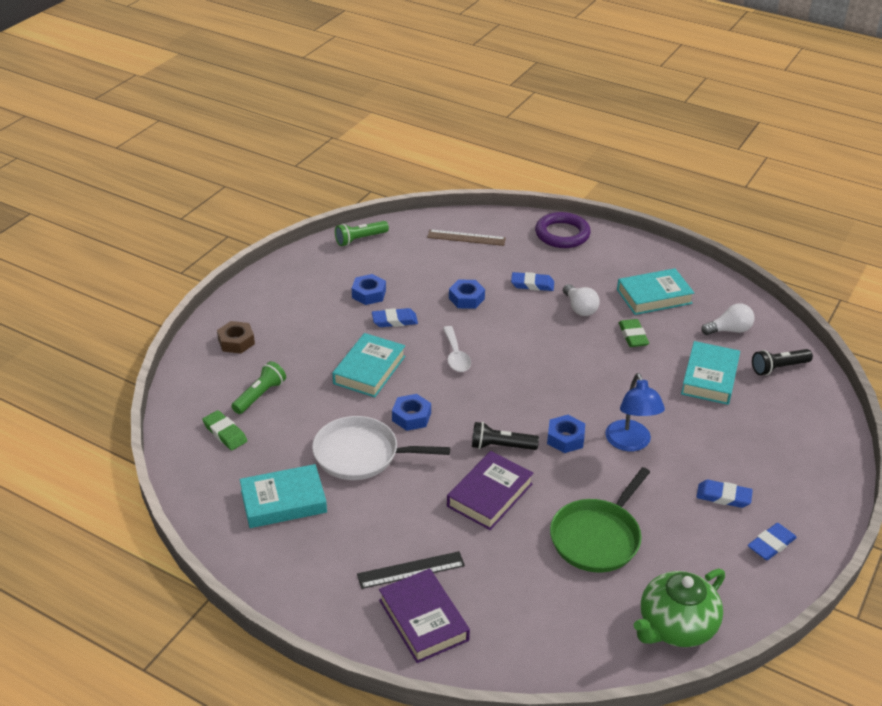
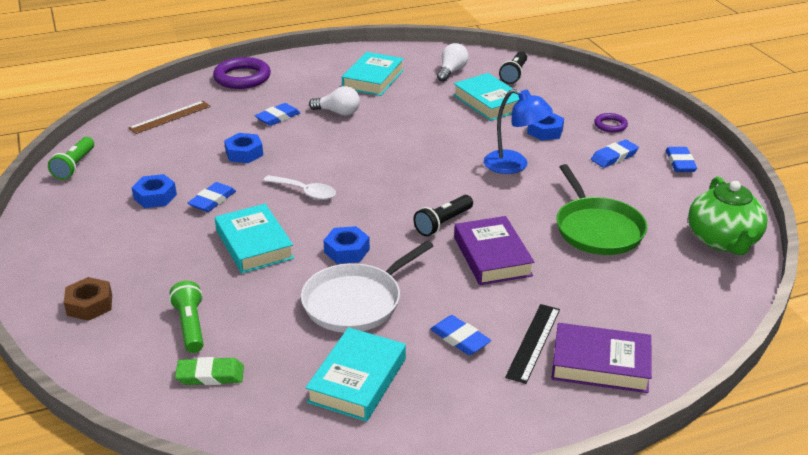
camera: 50 degrees left, 5 degrees down
(375, 528) = (460, 339): none -> blue eraser
(565, 438) = (473, 190): blue nut -> blue nut (545, 131)
(633, 336) = (402, 107): green eraser -> none
(775, 469) = (610, 125): none -> purple ring

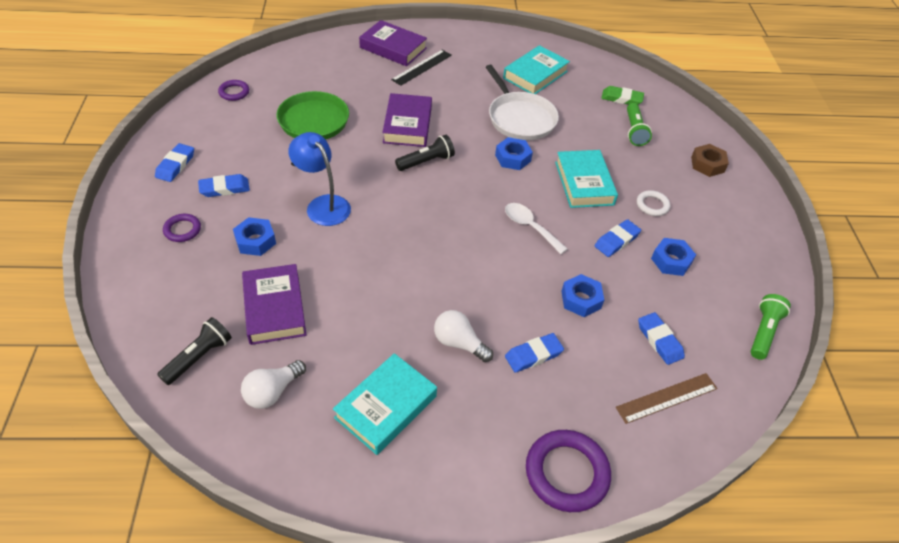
camera: 165 degrees left, 15 degrees up
(171, 241) = (652, 205): none -> white ring
(356, 302) = (520, 118): white pan -> white pan turned 90 degrees clockwise
(460, 339) = (464, 80): blue eraser -> blue eraser (659, 340)
(489, 102) = (274, 308): turquoise book -> purple book
(723, 241) = (234, 92): green teapot -> purple ring

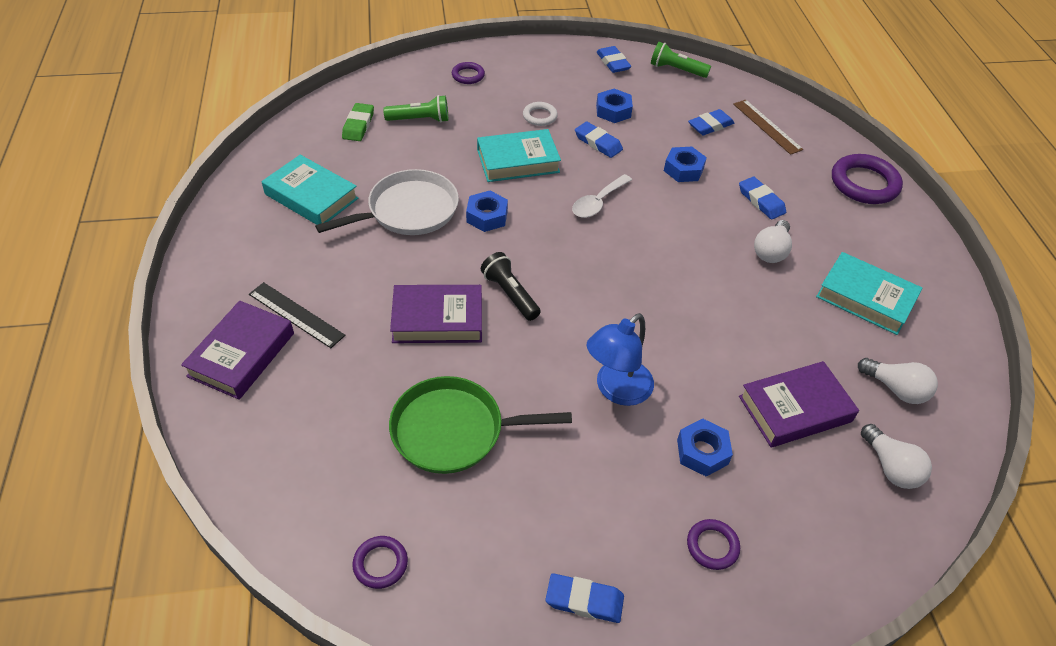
camera: 95 degrees left, 0 degrees up
(199, 357) = (890, 467): black flashlight -> white light bulb
(224, 188) = (617, 514): blue eraser -> blue eraser (613, 62)
(707, 164) = (468, 75): brown nut -> purple ring

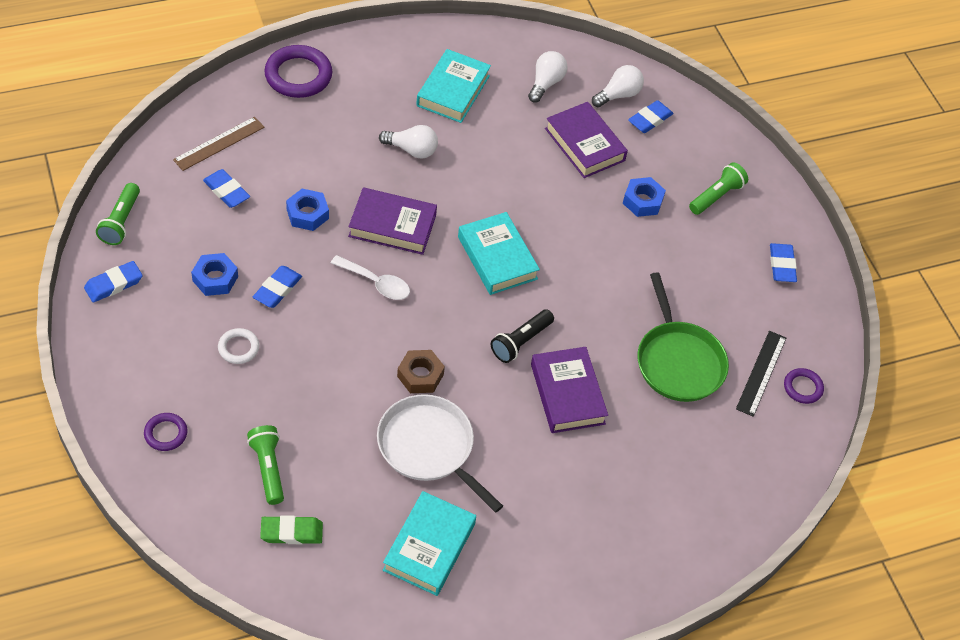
camera: 105 degrees left, 5 degrees up
(242, 354) = (656, 542): purple book -> purple book (392, 225)
(296, 314) = (596, 511): black ruler -> black ruler (761, 373)
(487, 216) = (420, 375): blue nut -> brown nut
(518, 161) = (325, 359): turquoise book -> turquoise book (497, 258)
(616, 390) = (603, 256): blue lamp -> none
(712, 546) = (716, 196): purple ring -> green flashlight
(761, 201) = (343, 154): blue eraser -> blue eraser (650, 119)

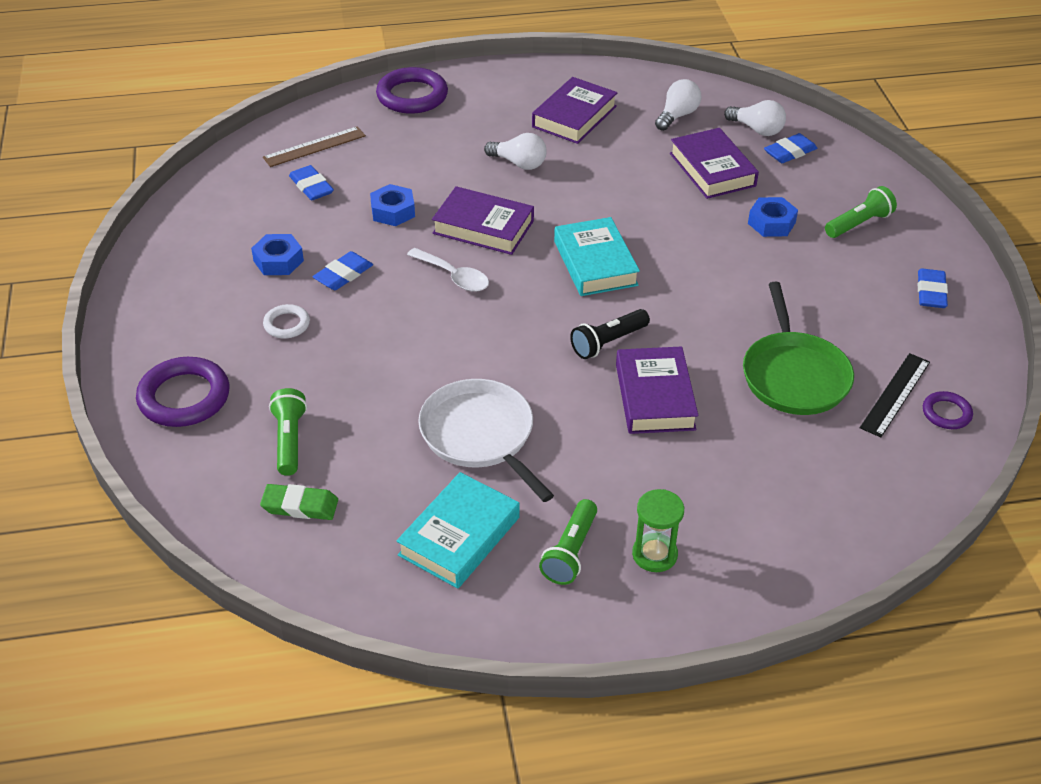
camera: 15 degrees right, 10 degrees down
(113, 284) = (169, 258): blue eraser -> none
(121, 221) = (193, 205): green flashlight -> green flashlight (570, 552)
(166, 433) = (184, 397): purple ring -> purple ring, size x1.87
(420, 375) = (485, 365): brown nut -> none
(453, 91) = (574, 116): turquoise book -> purple book
(588, 547) = (654, 554): none -> green hourglass
(618, 95) = (757, 129): white light bulb -> white light bulb turned 60 degrees clockwise

